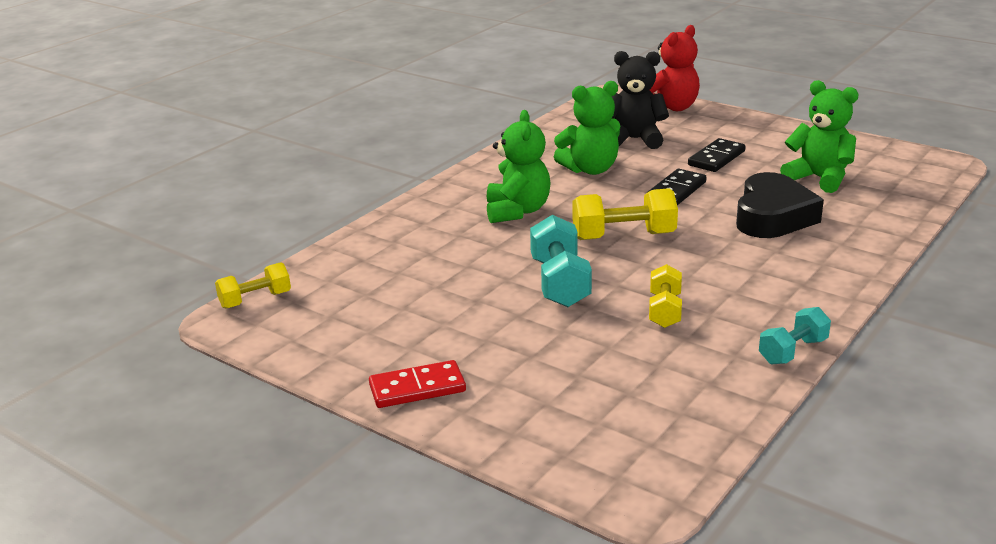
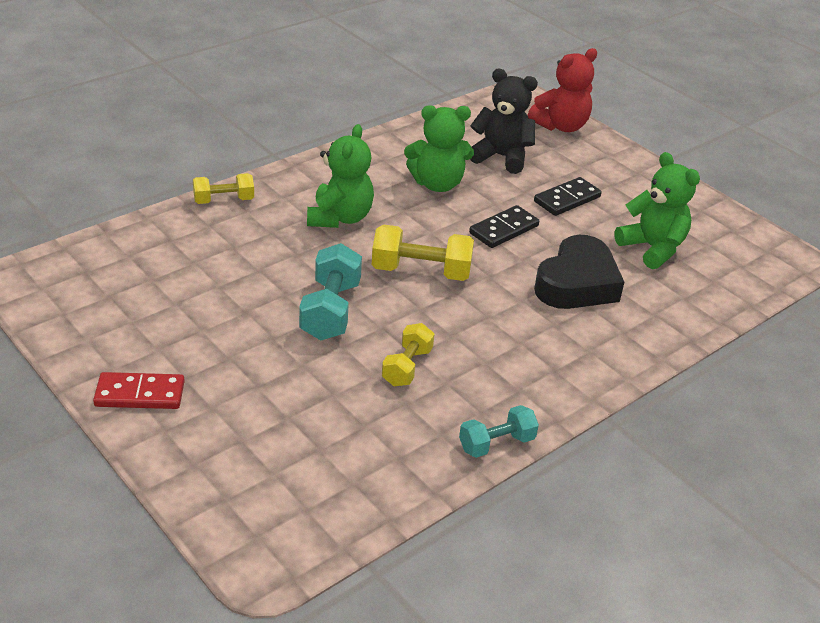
camera: 10 degrees right, 10 degrees up
(255, 300) = (54, 261): yellow dumbbell -> yellow dumbbell (224, 200)

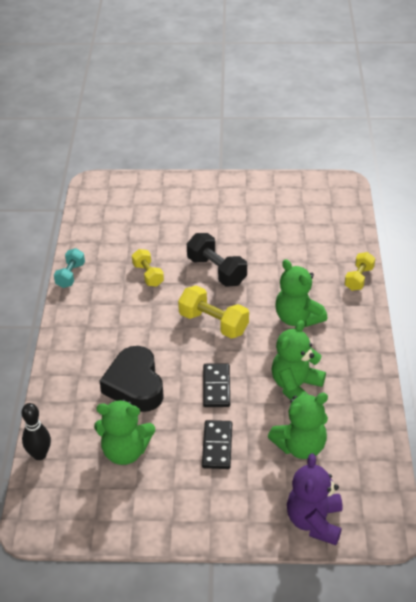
camera: 135 degrees right, 5 degrees up
(140, 394) = (220, 189): red domino -> none
(330, 310) = (216, 271): turquoise dumbbell -> black dumbbell
(421, 272) = (213, 323): yellow dumbbell -> yellow dumbbell turned 75 degrees clockwise
(501, 157) = (300, 446): black teddy bear -> green teddy bear
(561, 126) = (314, 521): red teddy bear -> purple teddy bear
(739, 300) = (39, 454): none -> black bowling pin

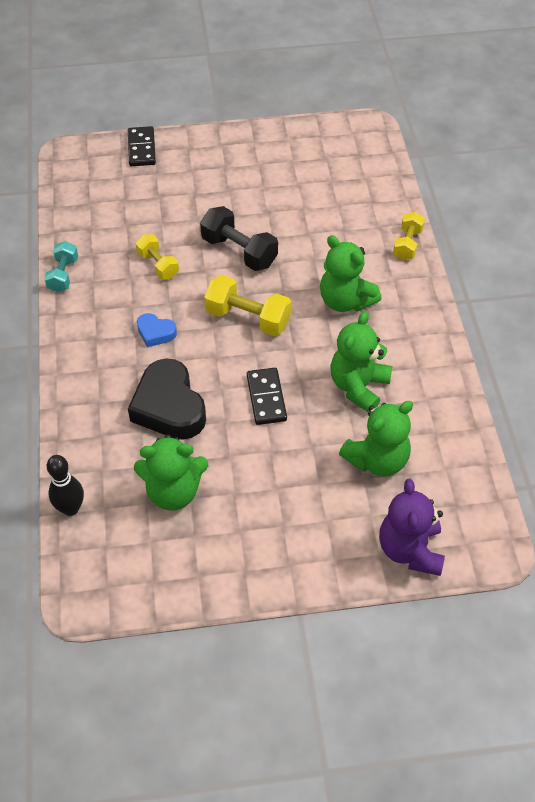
camera: 10 degrees left, 10 degrees up
(135, 327) = (155, 333): none -> blue heart
(217, 446) = (281, 471): black domino -> black domino (142, 148)

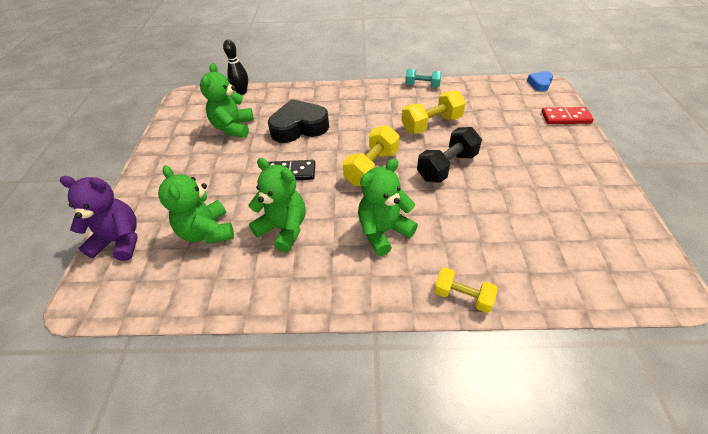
camera: 100 degrees right, 5 degrees down
(142, 148) = (565, 118): black domino -> red domino
(155, 333) = (365, 122): blue heart -> blue heart (540, 84)
(158, 265) = (431, 124): yellow dumbbell -> yellow dumbbell, size x1.56

